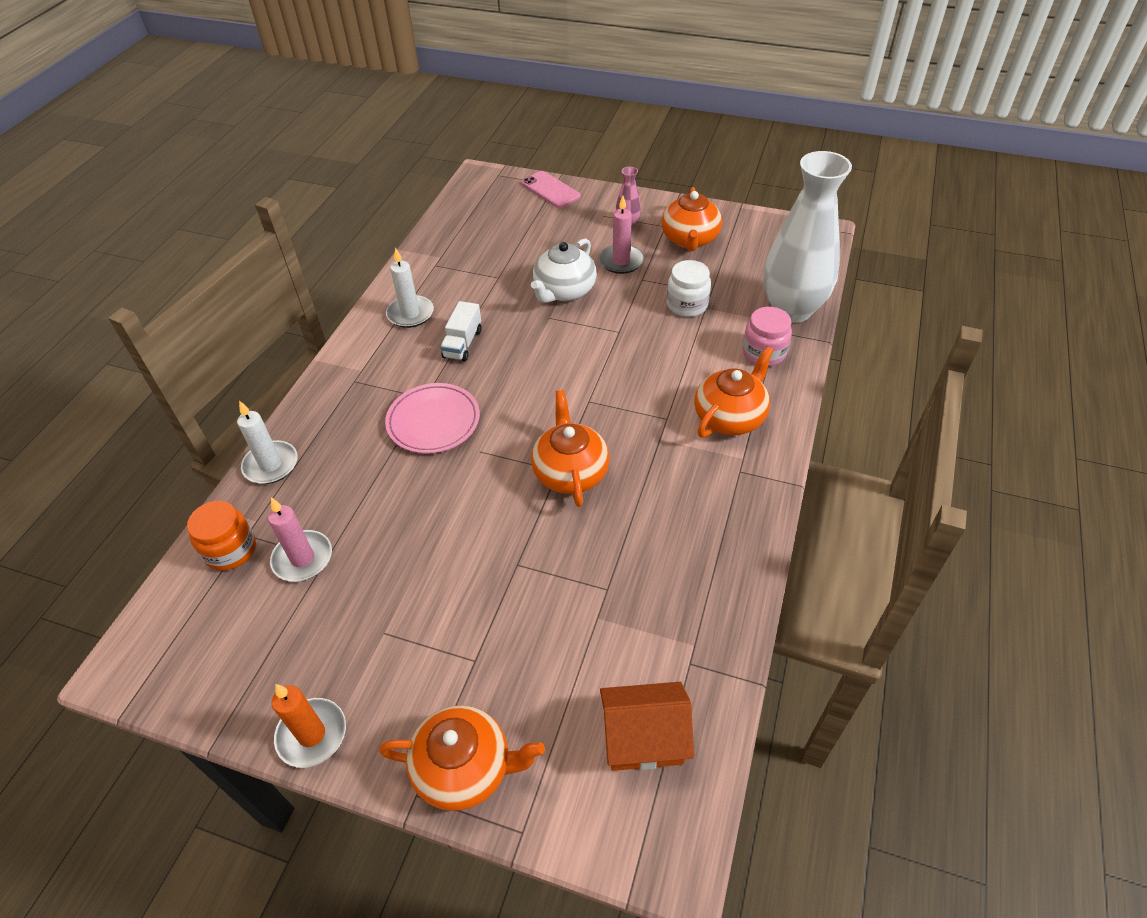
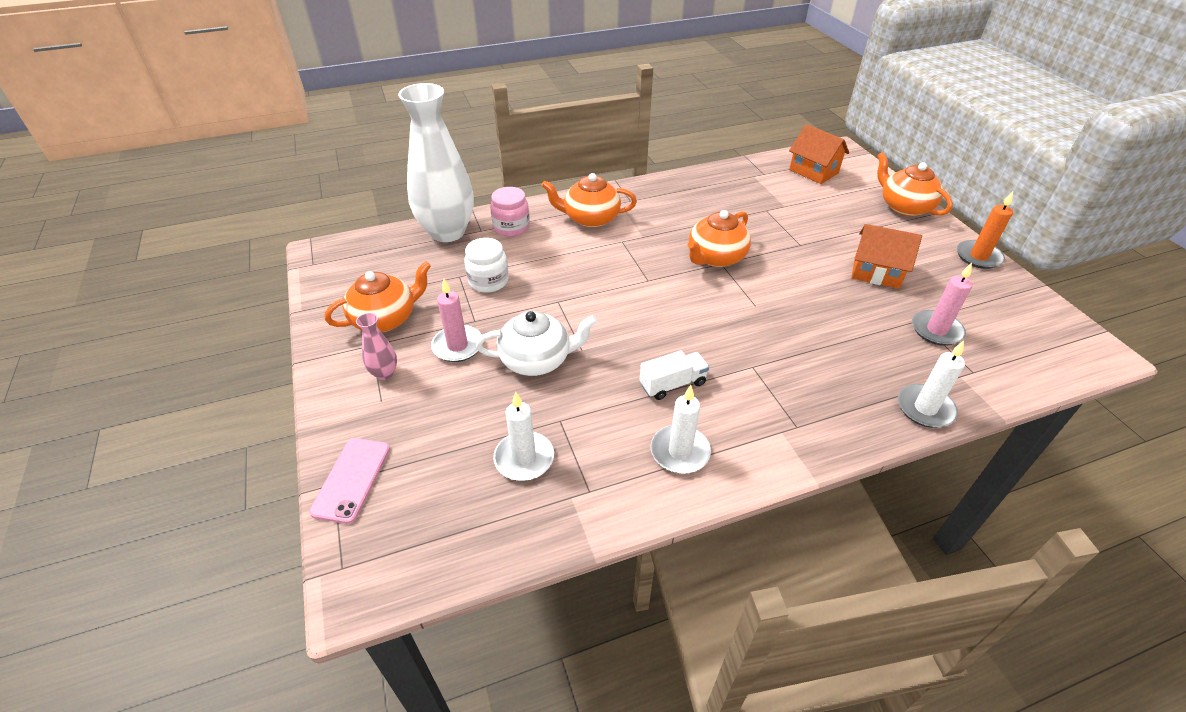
camera: 130 degrees left, 5 degrees down
(230, 550) = (991, 370): orange jar -> none
(409, 591) = (876, 272): none -> orange house
(433, 421) = (765, 345): pink plate -> none
(488, 251) = (524, 458): none -> white candle

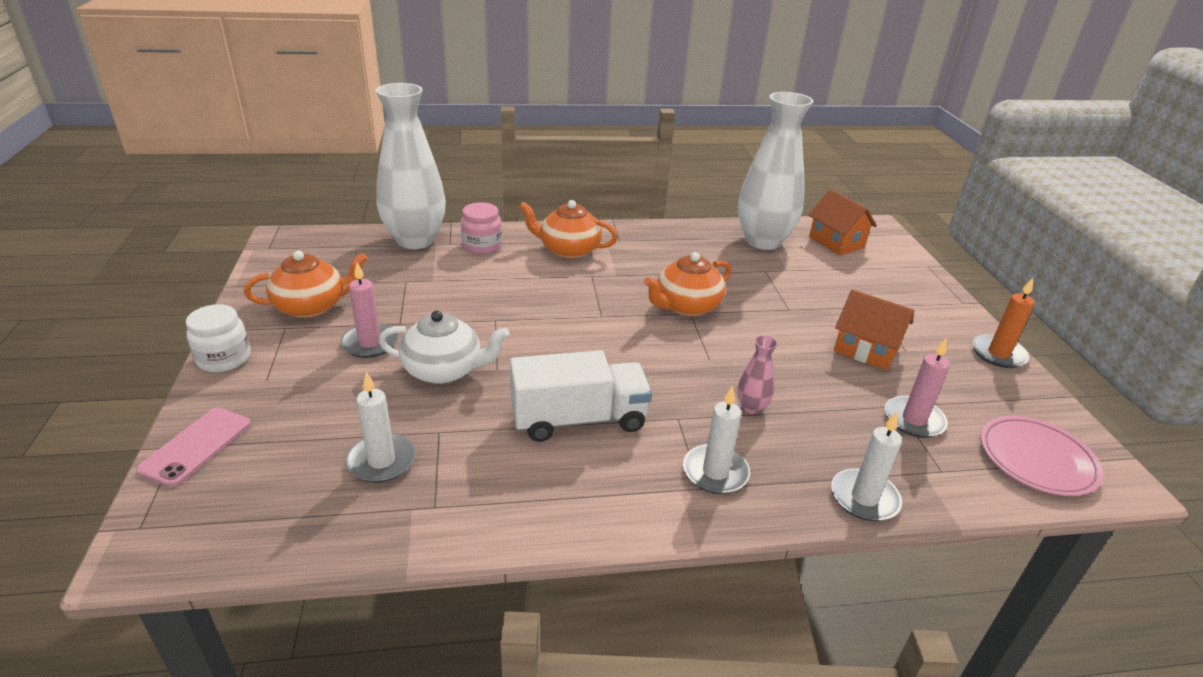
camera: 10 degrees right, 10 degrees down
(384, 373) = (283, 355): pink vase -> pink vase (751, 407)
(488, 281) = (433, 290): white jar -> white jar (224, 358)
(672, 384) = (579, 419): white truck -> white truck, size x1.78
(680, 452) = (553, 487): white candle -> white candle (715, 472)
(753, 180) = (763, 241): none -> white vase
(904, 207) = (928, 291): orange teapot -> none
(1038, 347) = (1036, 459): none -> pink plate

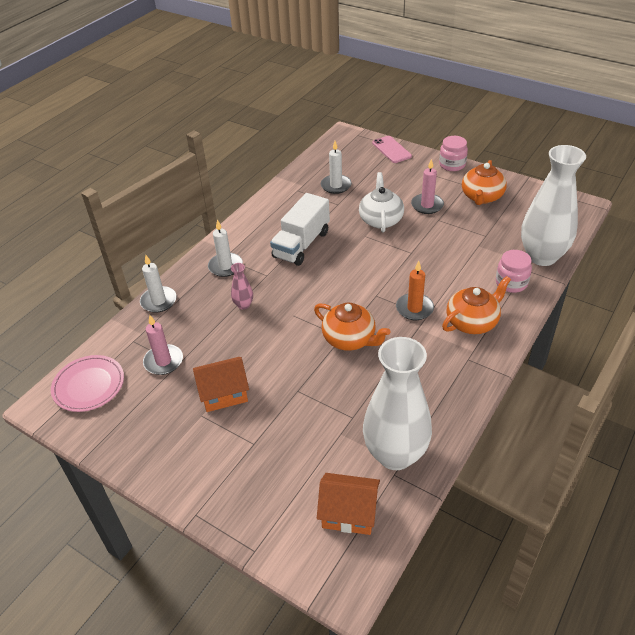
camera: 135 degrees right, 10 degrees up
(224, 358) = (452, 165): white jar -> pink jar
(444, 370) = (381, 220): white teapot -> white teapot turned 135 degrees clockwise
(686, 306) = (350, 339): orange teapot -> orange teapot turned 120 degrees clockwise
(998, 354) = (142, 466): orange candle -> orange candle (414, 308)

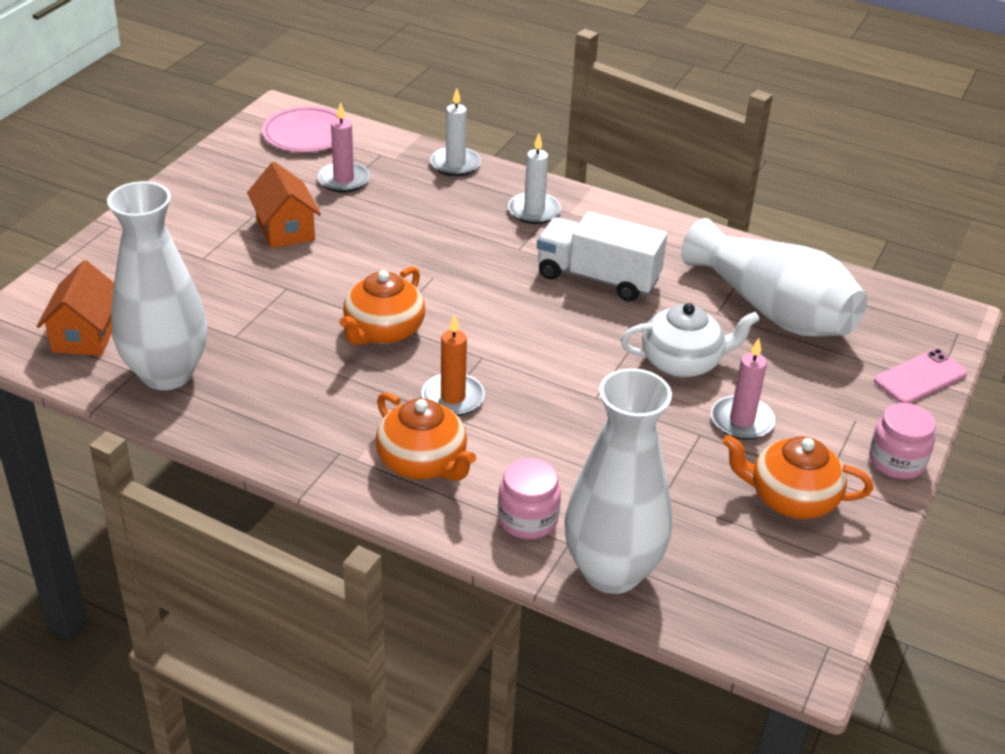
camera: 80 degrees right, 5 degrees down
(243, 305) = (451, 233): pink vase -> none
(336, 185) = (772, 309): white candle -> white vase

